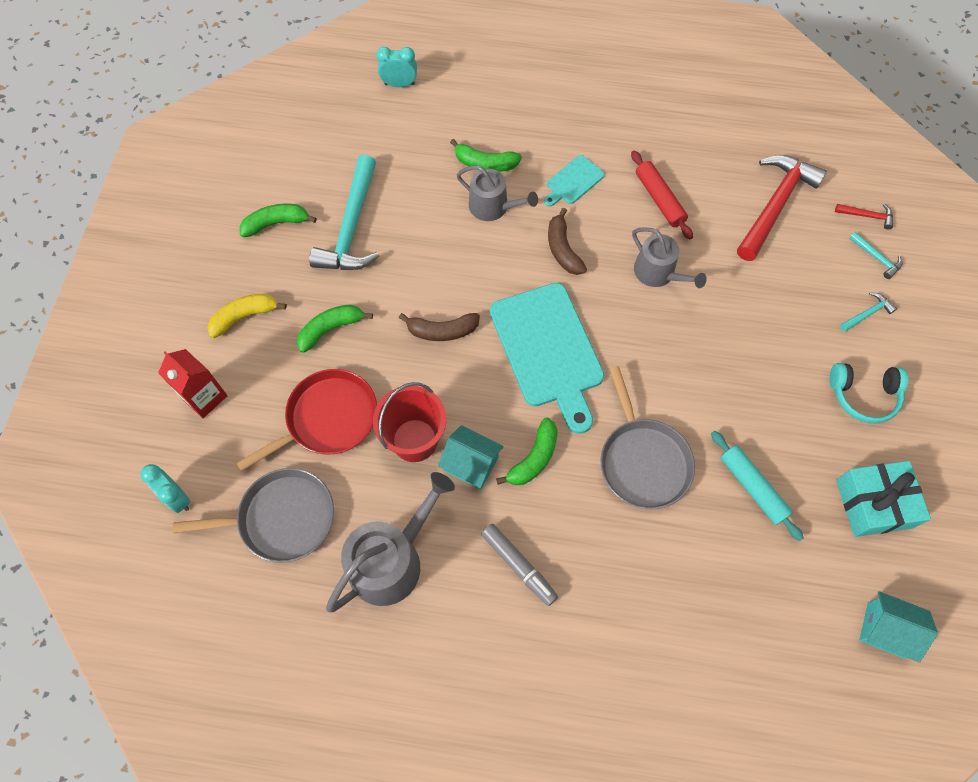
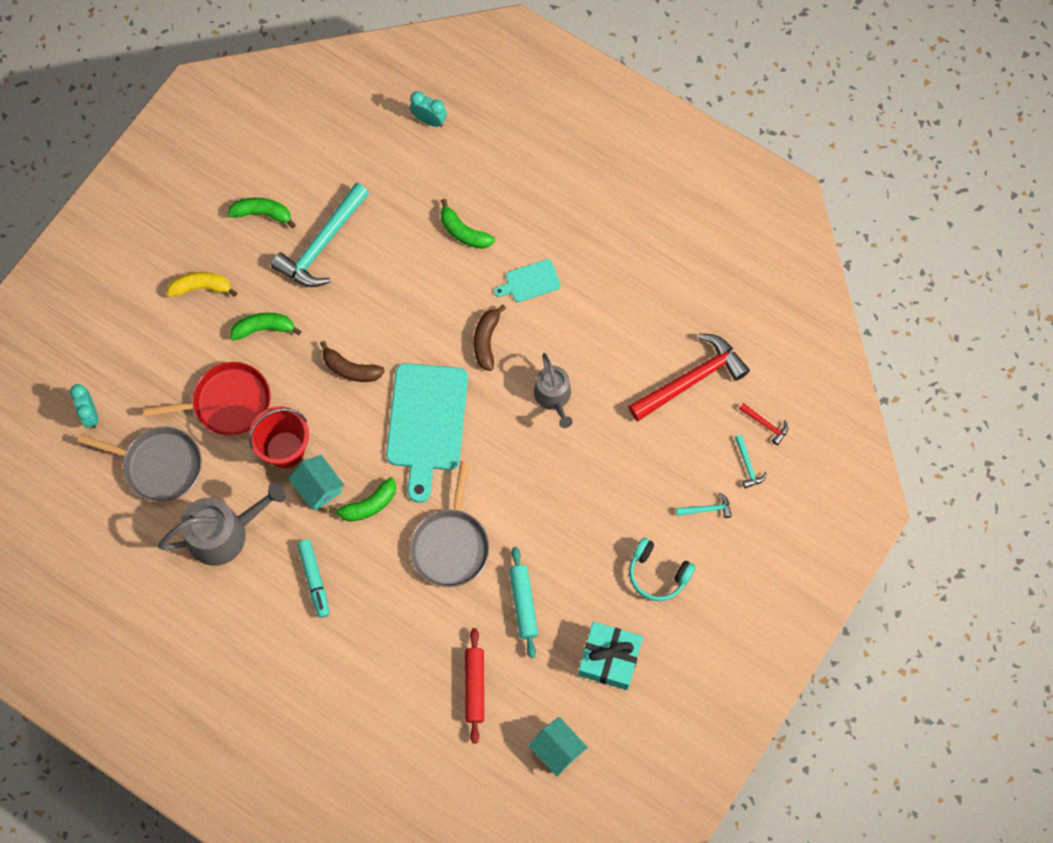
camera: 25 degrees right, 5 degrees up
(204, 397) = (142, 343): red carton -> none
(493, 207) = (449, 276): grey watering can -> none
(518, 565) = (314, 579): grey marker -> turquoise marker
(659, 199) = (594, 331): red rolling pin -> red rolling pin (474, 687)

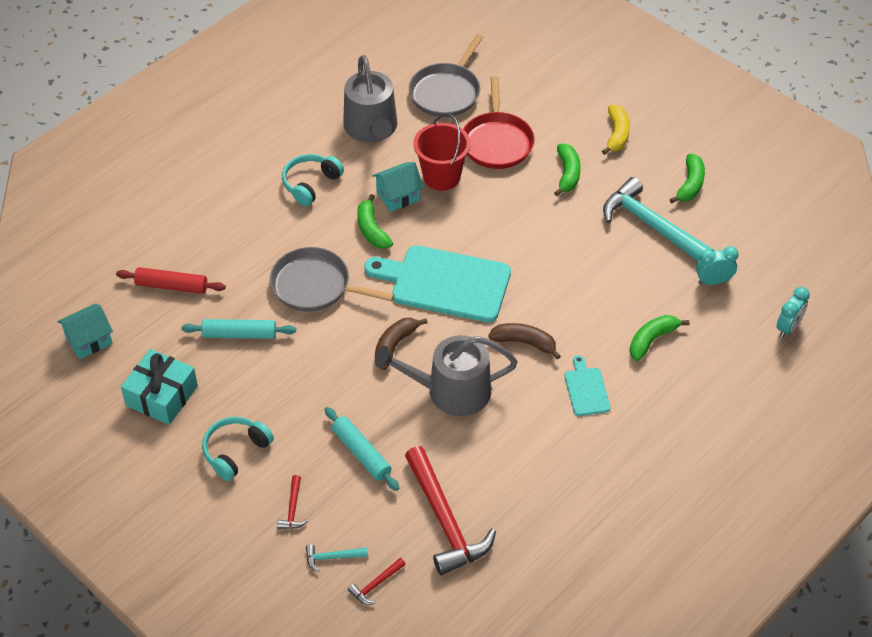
camera: 100 degrees right, 20 degrees down
(90, 414) = (504, 53): turquoise clock -> turquoise clock (713, 281)
(314, 579) = (310, 184): turquoise marker -> turquoise headphones
(351, 369) = (513, 232): brown banana -> brown banana (394, 346)
(554, 397) = (451, 391): grey watering can -> grey watering can, size x1.55
(637, 462) = (361, 453): none -> turquoise rolling pin
(706, 509) = (293, 508): turquoise hammer -> red hammer

